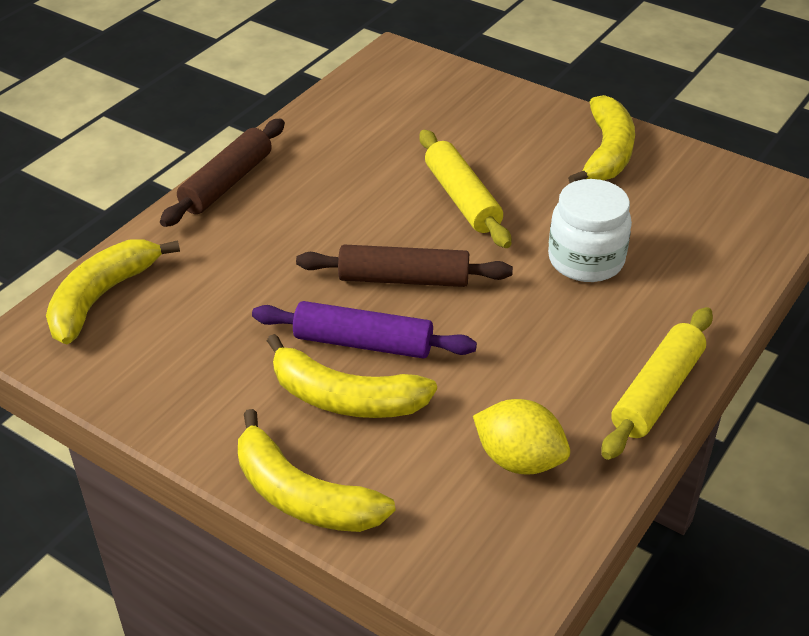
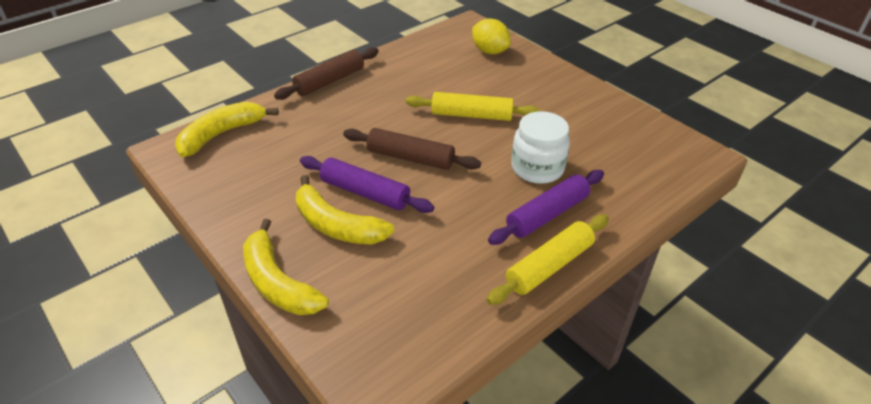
camera: 15 degrees right, 0 degrees up
(462, 199) = (472, 115): yellow rolling pin -> yellow rolling pin turned 75 degrees counterclockwise
(519, 460) = (432, 291): yellow lemon -> yellow lemon (489, 51)
(607, 153) = (581, 103): yellow banana -> none
(626, 323) = (547, 214): none -> purple rolling pin

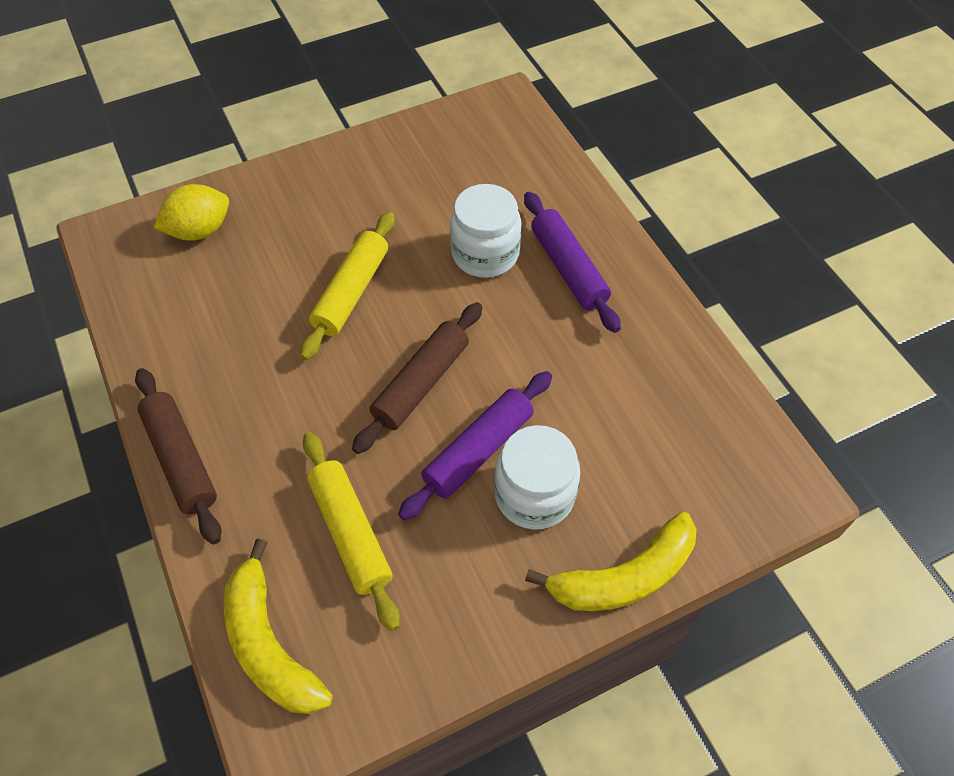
camera: 75 degrees left, 15 degrees up
(336, 225) = (534, 494): yellow banana -> white jar
(549, 266) = (648, 291): yellow rolling pin -> yellow rolling pin (351, 533)

